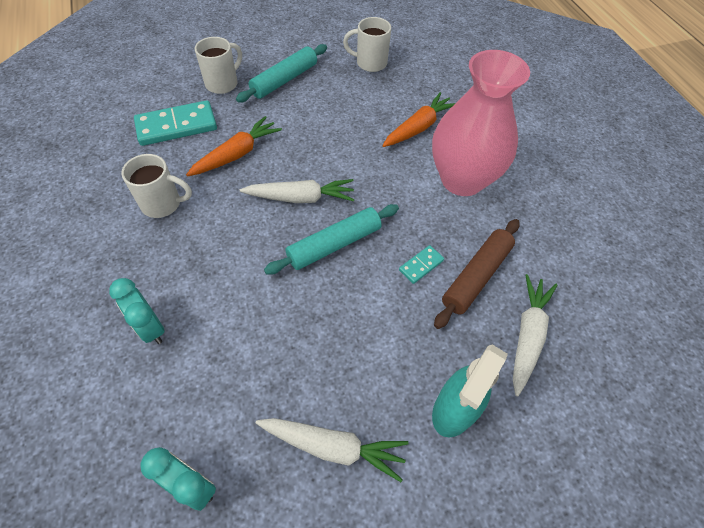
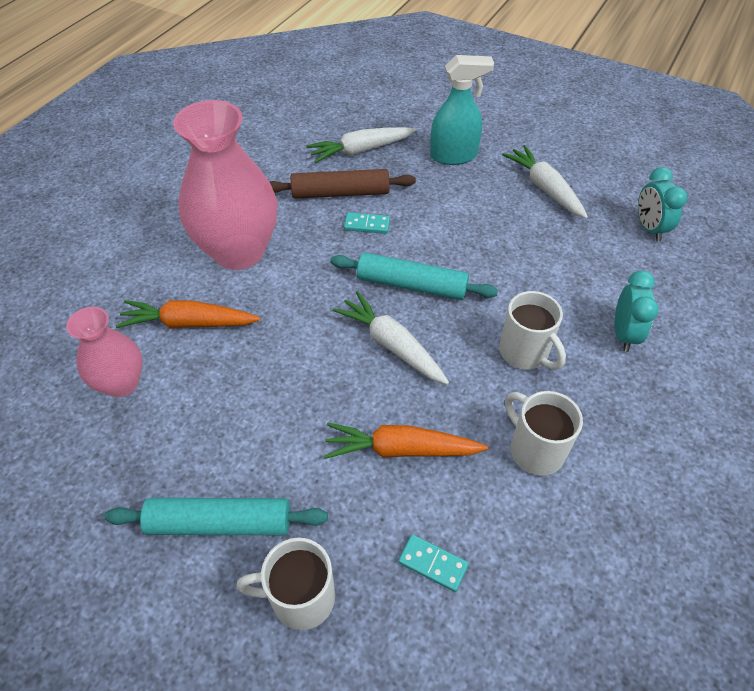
camera: 130 degrees left, 5 degrees down
(177, 126) = (432, 564): turquoise domino -> turquoise domino, size x0.48
(370, 63) = (91, 452): white mug -> white mug (525, 353)
(401, 87) = (121, 383): none -> pink vase

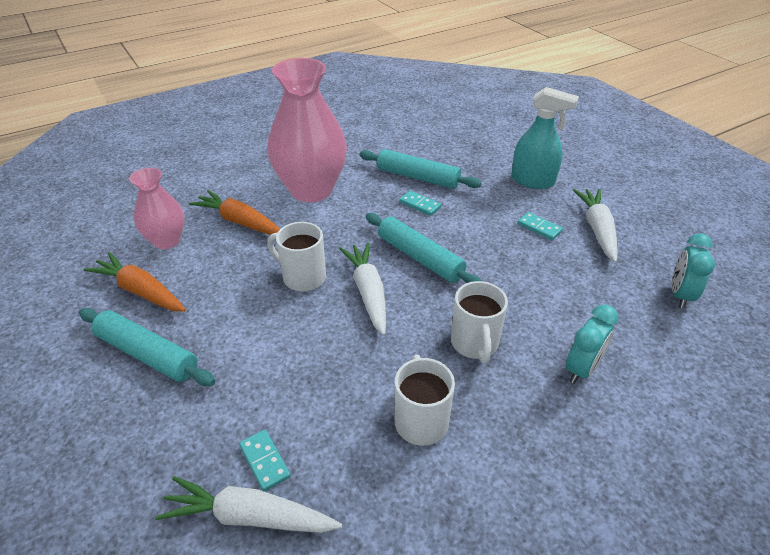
camera: 30 degrees right, 10 degrees down
(300, 598) = (153, 431): white mug -> white mug (302, 277)
(340, 193) = (417, 177): brown rolling pin -> turquoise rolling pin
(361, 150) = (458, 154): white carrot -> white carrot (250, 516)
(401, 449) = (312, 368): orange carrot -> orange carrot (141, 291)
(495, 207) = (539, 228): none -> turquoise domino

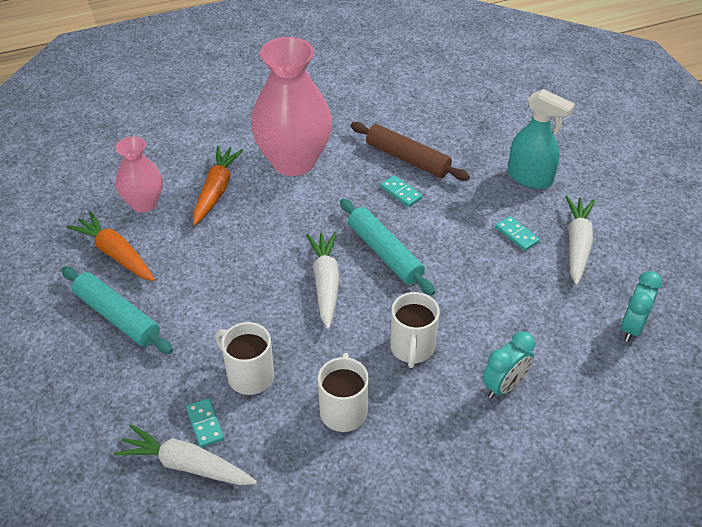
camera: 10 degrees right, 5 degrees up
(239, 222) = (216, 190): orange carrot -> orange carrot turned 60 degrees clockwise
(302, 277) = (266, 259): white mug -> white mug (249, 375)
(417, 177) = (407, 159): turquoise rolling pin -> brown rolling pin

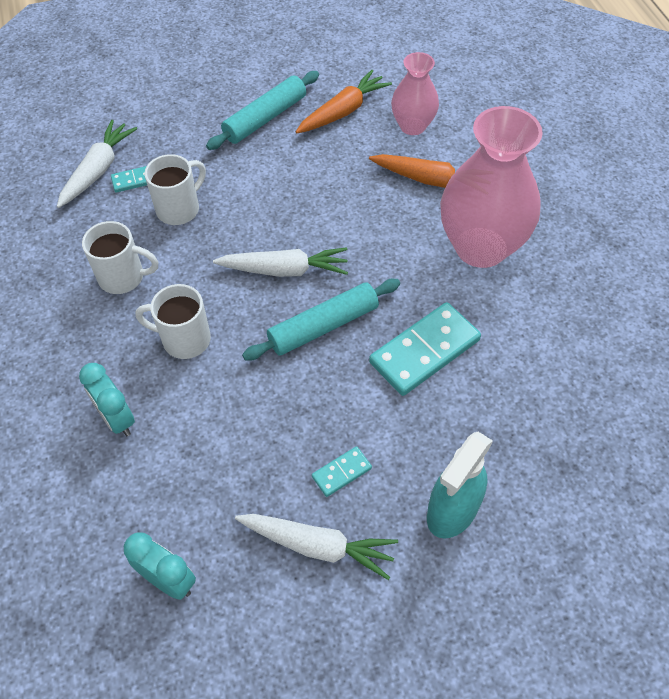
camera: 95 degrees right, 10 degrees up
(401, 192) = (424, 351): turquoise domino -> turquoise domino, size x2.07
(407, 159) = (488, 364): brown rolling pin -> none

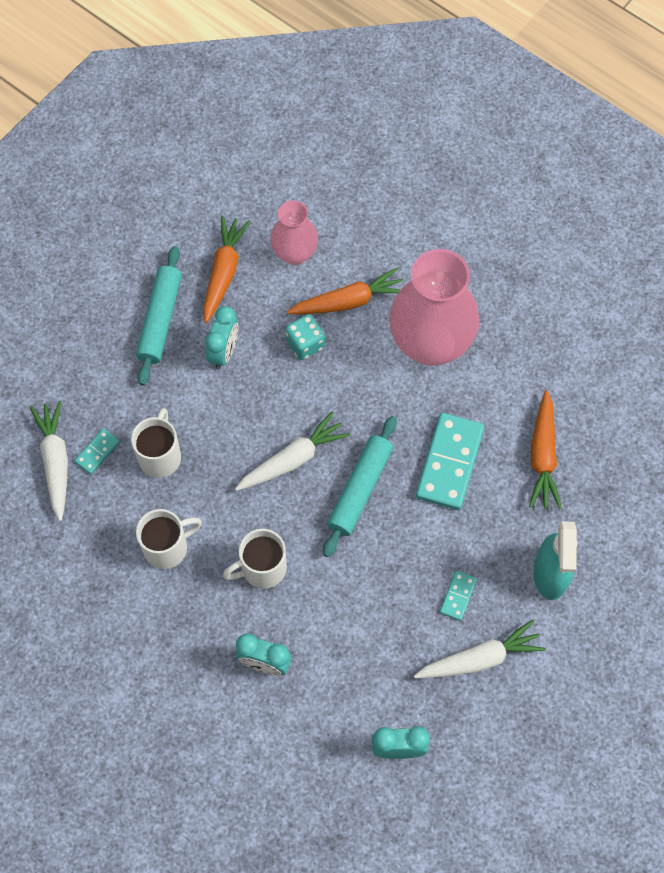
camera: 35 degrees left, 10 degrees up
(296, 164) = (224, 352): none -> turquoise clock
(368, 192) = (305, 344): none -> turquoise dice
(523, 396) = (543, 456): none -> orange carrot

